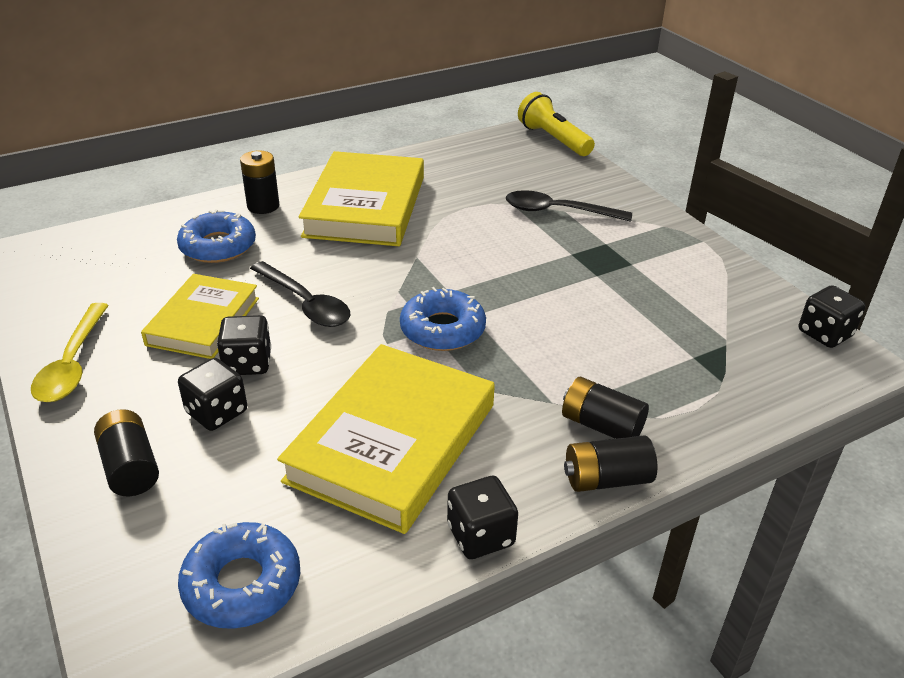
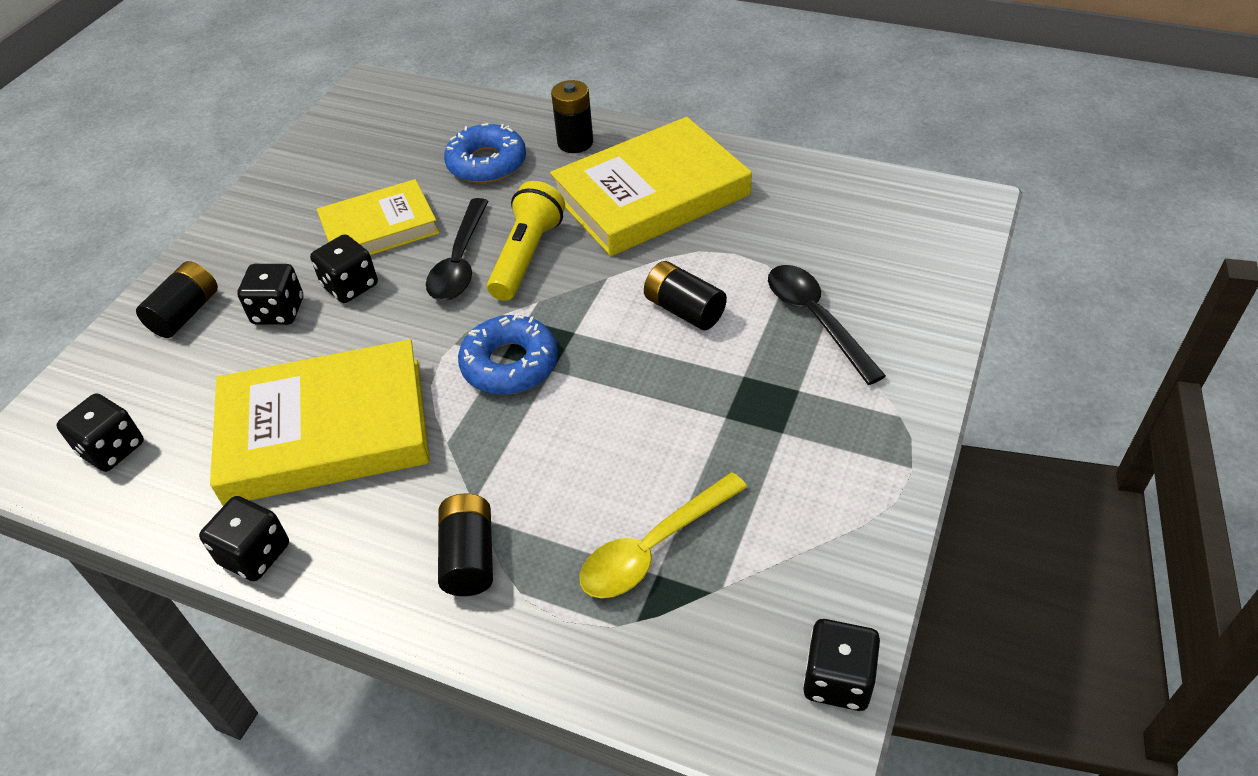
camera: 55 degrees right, 10 degrees up
(72, 364) = (269, 207): yellow spoon -> yellow spoon (653, 547)
(242, 584) = (112, 449): blue donut -> black dice
(553, 139) = (970, 228): yellow flashlight -> yellow flashlight (526, 256)
(606, 479) = (393, 603): black battery -> black battery (684, 310)

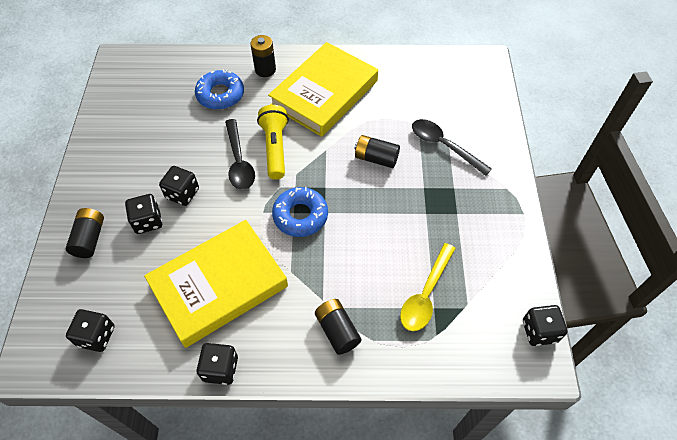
camera: 25 degrees left, 10 degrees up
(379, 228) = (179, 152): yellow book -> none

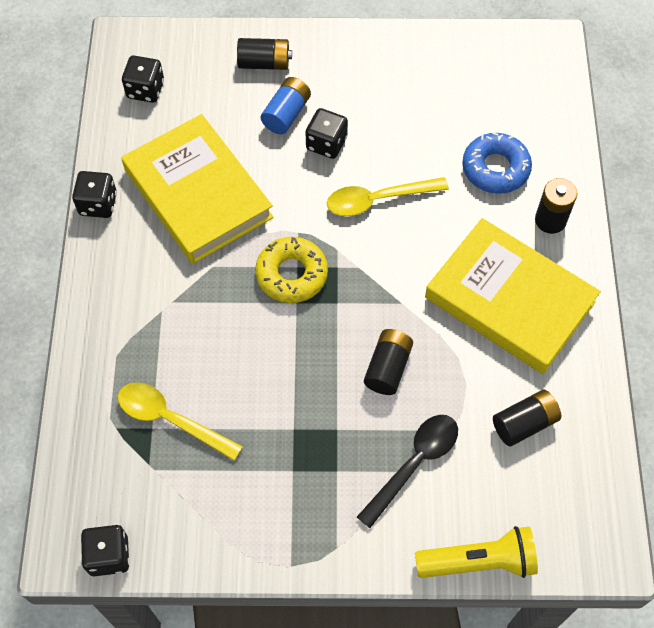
camera: 90 degrees right, 5 degrees up
(148, 221) = (286, 114): black dice -> blue battery
(239, 161) = (378, 200): black spoon -> yellow spoon
(275, 148) = (402, 240): yellow flashlight -> yellow flashlight (479, 561)
(300, 216) = (291, 274): blue donut -> yellow donut
(337, 330) = (131, 317): black battery -> black battery (524, 423)

